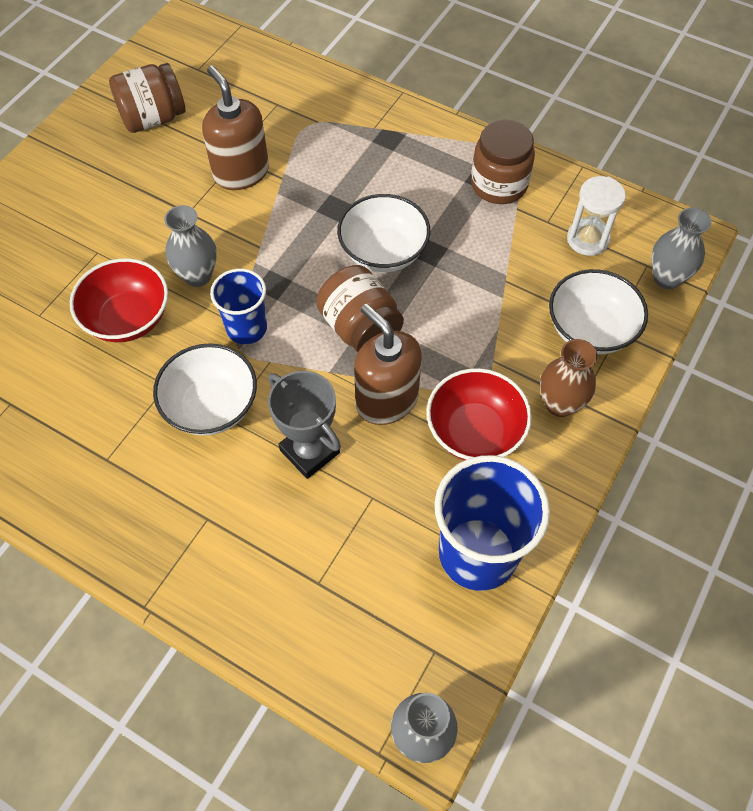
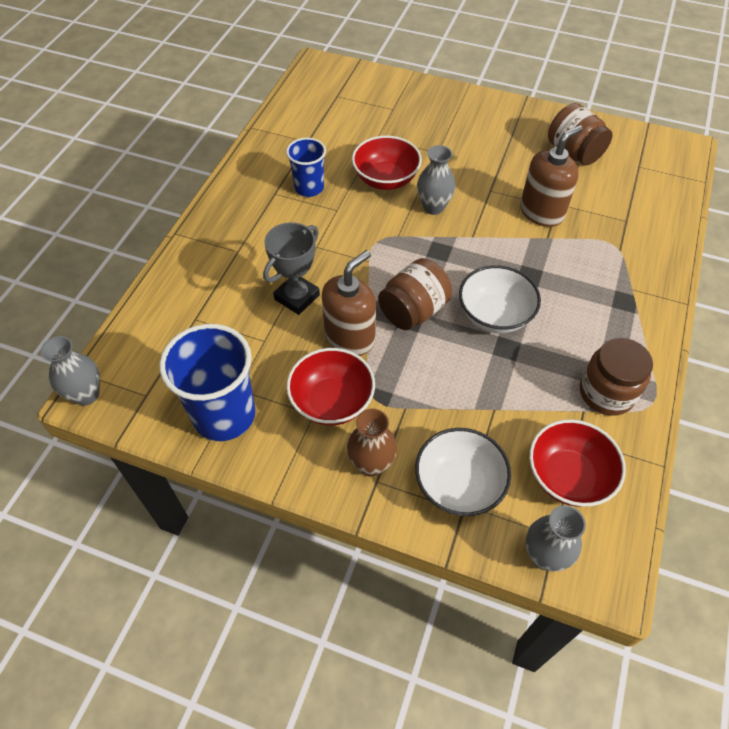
camera: 80 degrees right, 5 degrees down
(211, 406) = (324, 236): white bowl -> none
(246, 328) = (394, 243): blue cup -> blue cup (309, 188)
(587, 239) = (568, 476): white hourglass -> red bowl

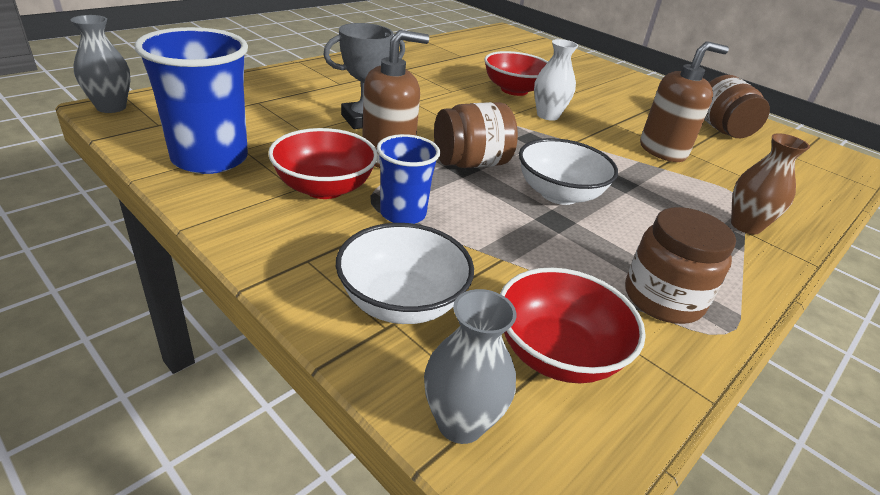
camera: 20 degrees right, 20 degrees down
(309, 188) = (439, 74): blue cup -> blue cup (403, 214)
(371, 464) = (316, 245): brown vase -> brown vase (745, 226)
(433, 207) = (547, 115): grey vase -> white vase

